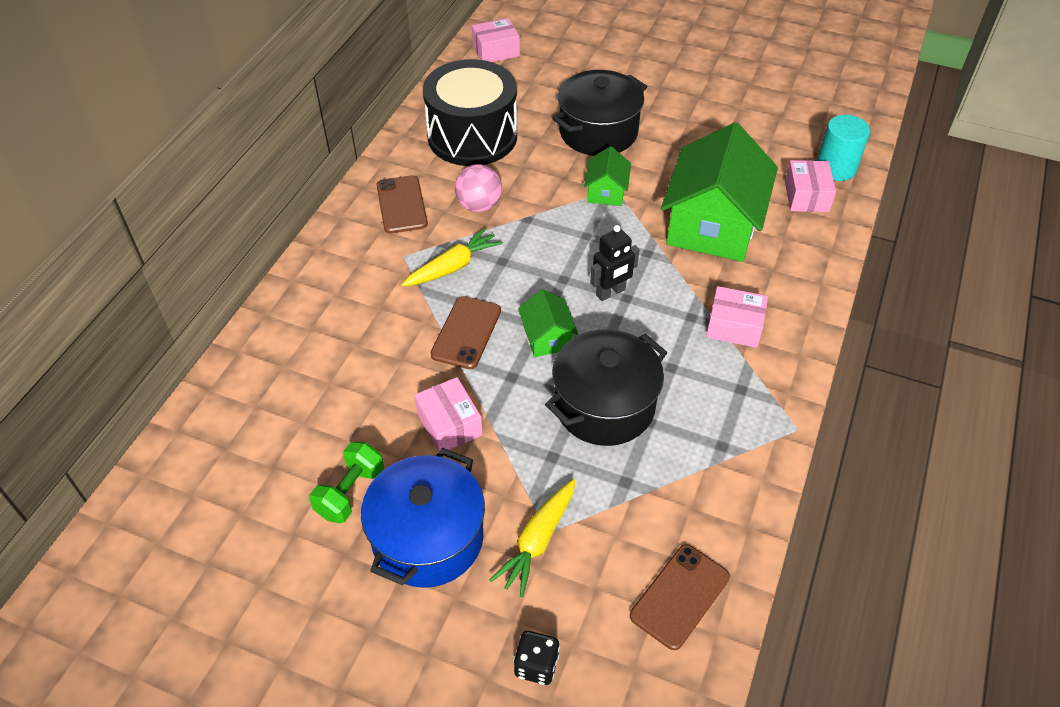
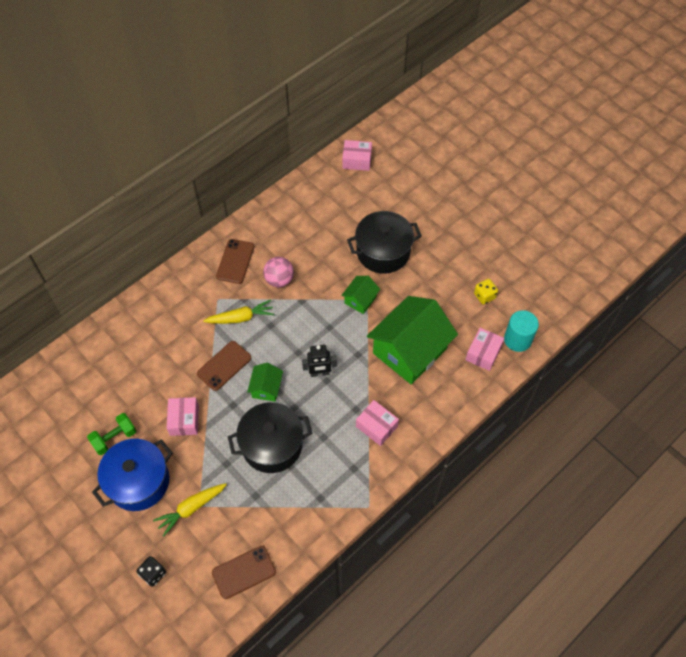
camera: 25 degrees right, 10 degrees up
(472, 136) = (304, 225): black drum -> none
(760, 137) = (484, 296): none -> yellow dice

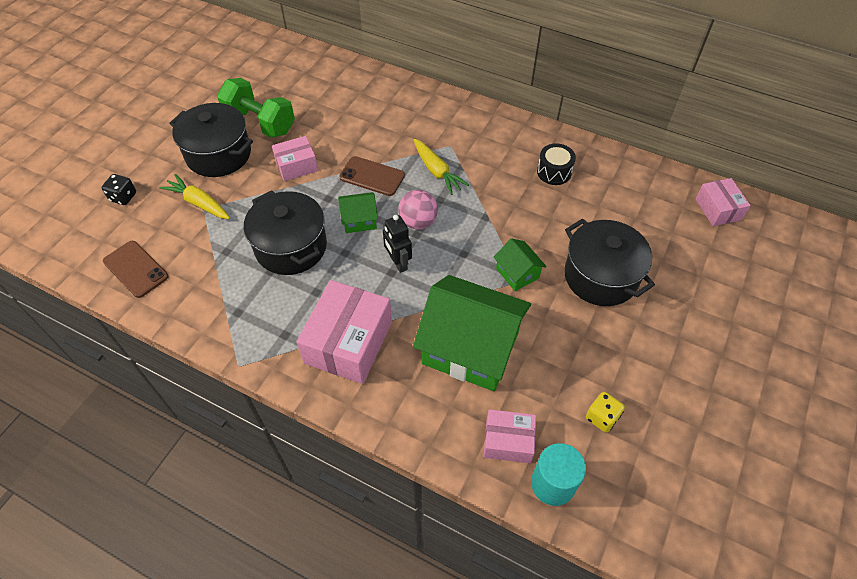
camera: 70 degrees right, 5 degrees down
(114, 438) = (260, 122): green dumbbell -> green dumbbell, size x1.57
(138, 481) = (218, 154): blue pot -> black pot
(235, 261) = (505, 144): brown phone -> none
(279, 240) = (554, 172): none -> black drum
(279, 280) = (502, 188): pink ball -> pink ball (418, 222)
(360, 300) = (517, 273): green house -> green house turned 45 degrees clockwise
(376, 426) = (348, 342): pink box -> pink box, size x1.75

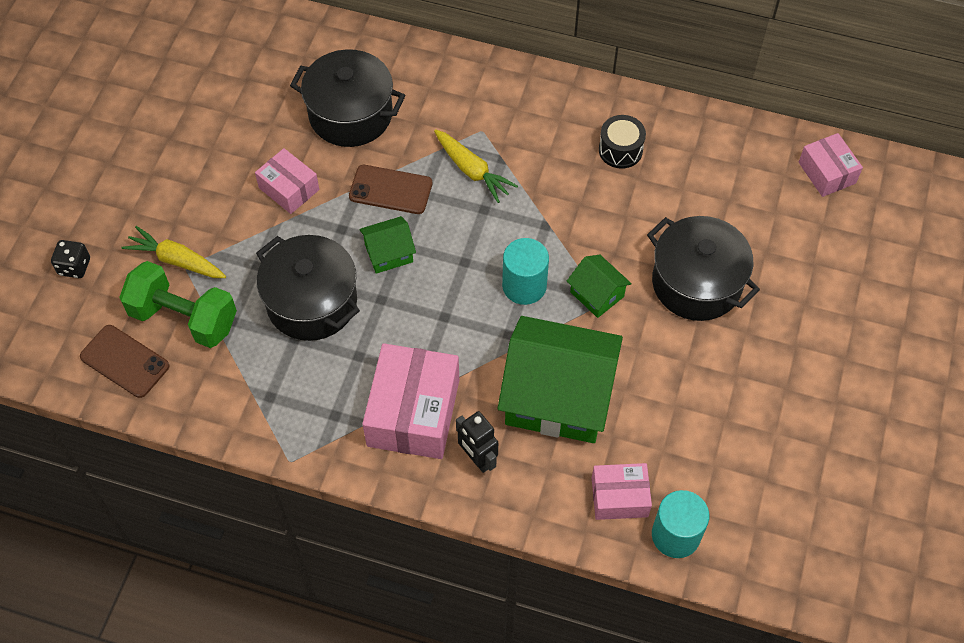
camera: 10 degrees left, 5 degrees up
(218, 154) = (181, 187): black pot -> black pot (350, 114)
(260, 122) = (222, 132): green dumbbell -> green dumbbell (184, 318)
(296, 166) = (289, 189): pink box -> pink box turned 75 degrees clockwise
(398, 263) = (450, 303): black robot -> black robot (477, 459)
(418, 222) = (463, 245): pink ball -> none
(460, 258) = (524, 286): none -> turquoise cylinder
(601, 417) = (719, 453): yellow dice -> none

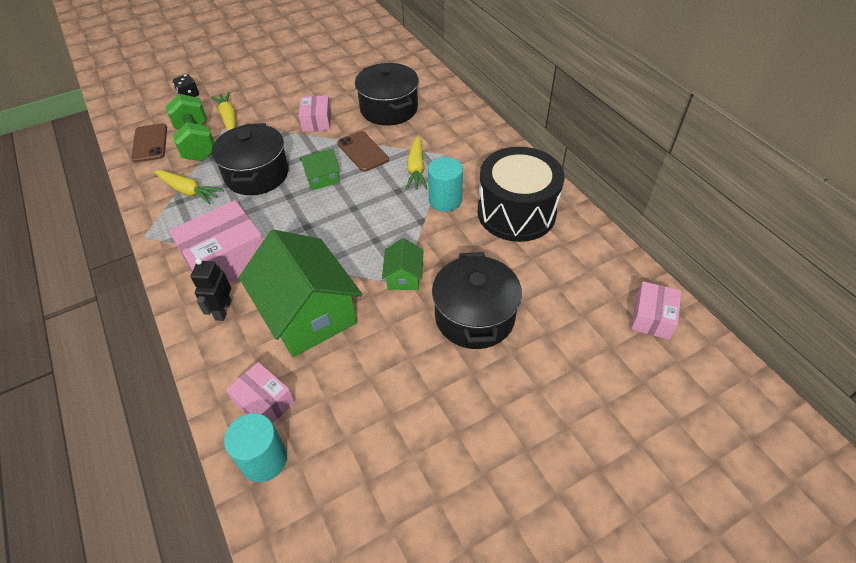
camera: 45 degrees right, 10 degrees down
(263, 378) = (189, 191): none -> yellow carrot
(389, 253) = (322, 178): green house -> green house turned 45 degrees counterclockwise
(524, 286) = (369, 242): turquoise cylinder -> turquoise cylinder (445, 200)
(620, 150) = (516, 212): black drum -> black drum, size x2.18

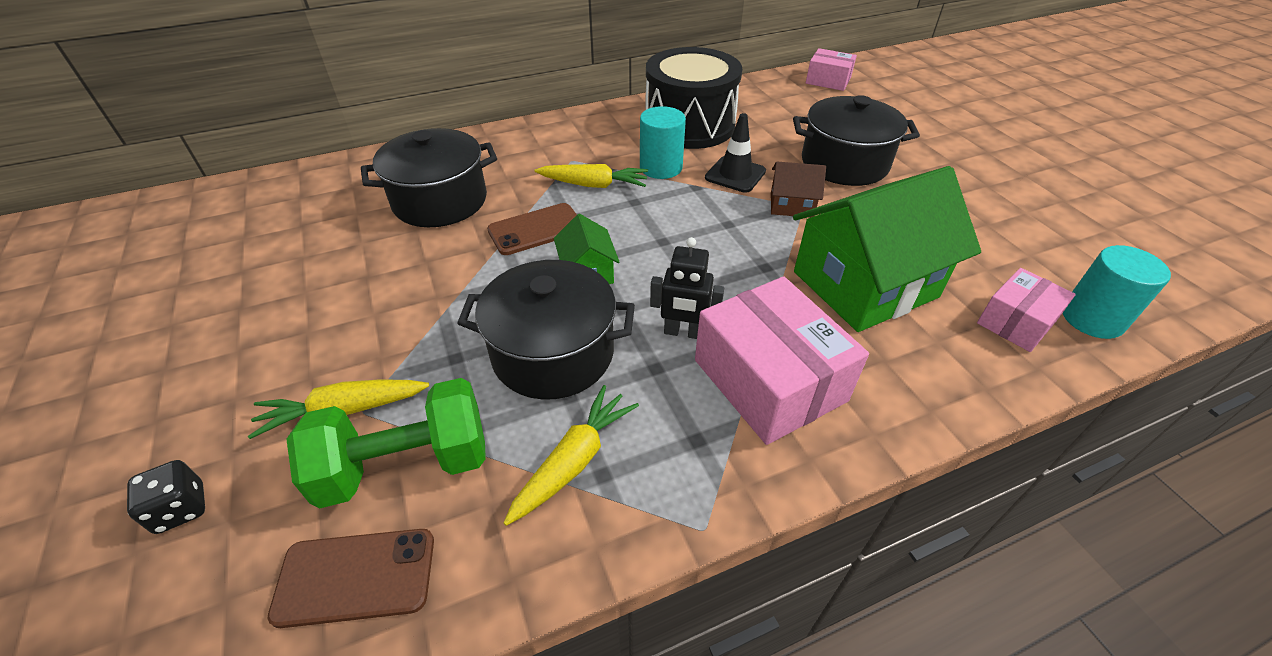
camera: 85 degrees left, 5 degrees down
(223, 310) = (876, 377): black robot -> black robot (683, 332)
(316, 121) = (429, 278): pink box -> none
(404, 276) = (791, 205): green house -> brown house
(442, 243) = (735, 174): none -> black traffic cone

